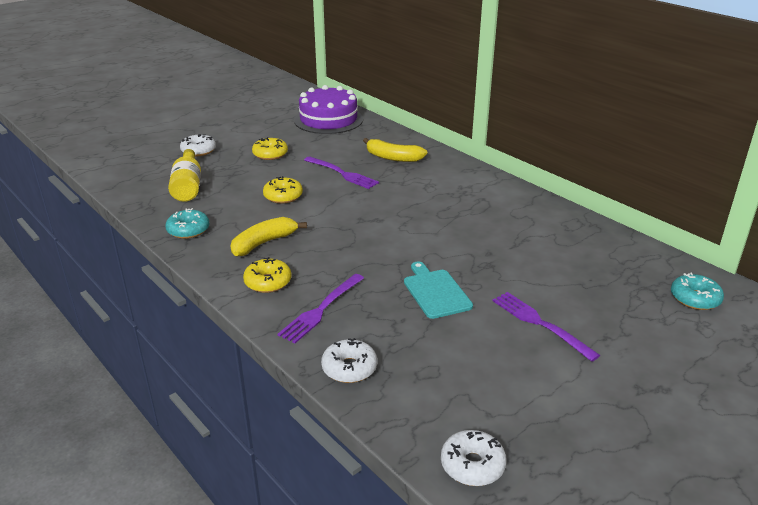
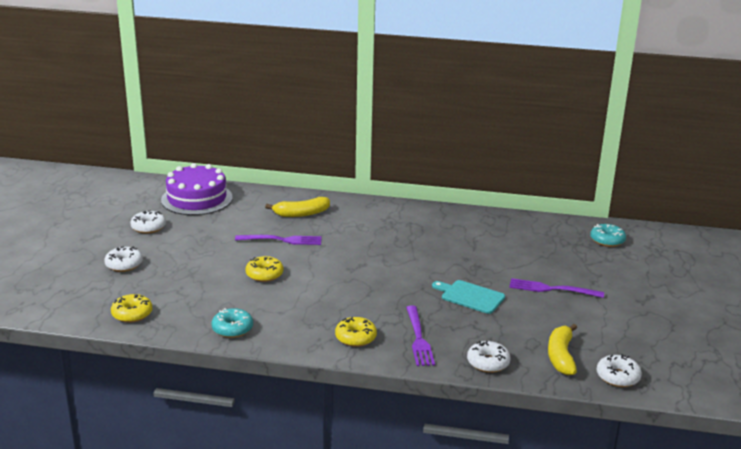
camera: 40 degrees left, 5 degrees down
(187, 186) = (169, 297): yellow bottle -> none
(259, 129) = (148, 227): none -> white donut
(264, 243) = (308, 313): yellow banana -> yellow banana (561, 356)
(270, 154) = (196, 245): yellow donut -> yellow donut (132, 314)

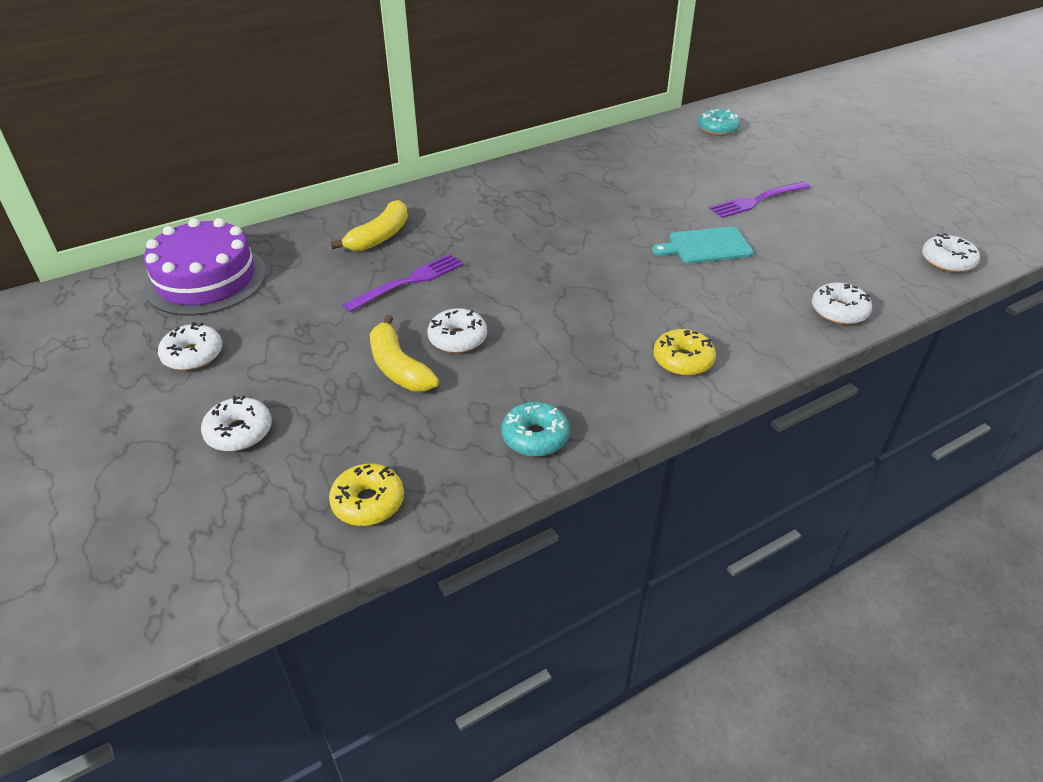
camera: 40 degrees left, 15 degrees up
(264, 274) = (457, 338): yellow donut -> white donut
(418, 338) = (740, 322): purple fork -> none
(561, 356) = (877, 267): yellow banana -> yellow banana (398, 367)

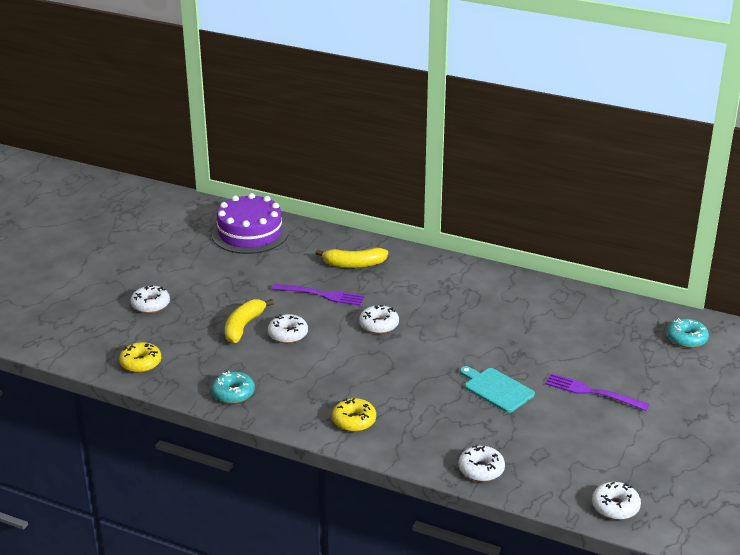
camera: 55 degrees right, 10 degrees down
(193, 355) = (189, 263): white donut -> white donut (379, 325)

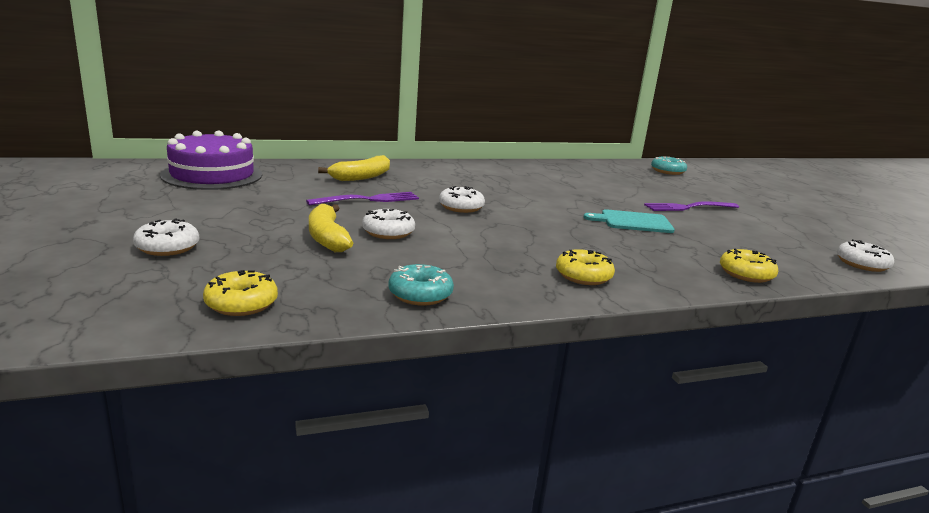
camera: 45 degrees left, 10 degrees down
(481, 469) = (746, 274): white donut -> yellow donut

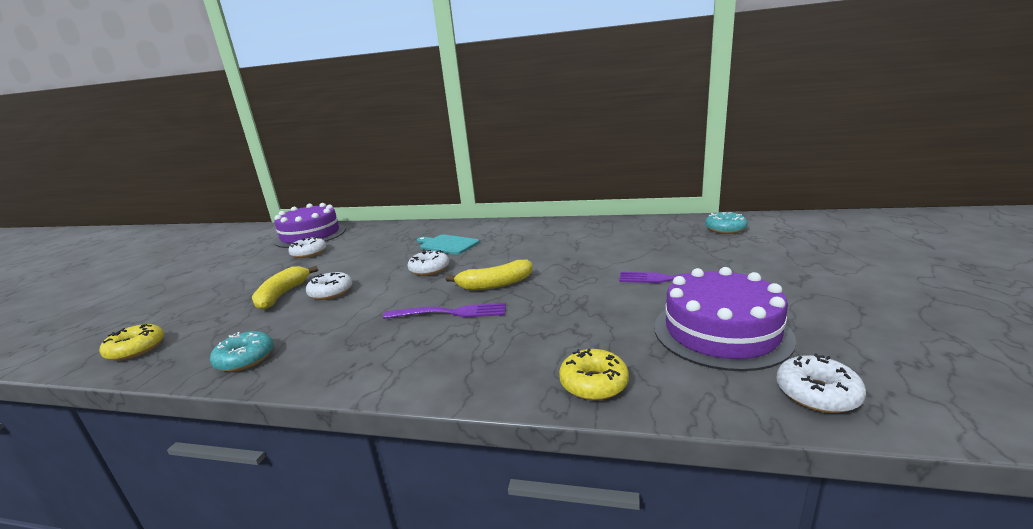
camera: 35 degrees right, 0 degrees up
(167, 247) = (185, 295): white donut -> white donut (309, 253)
(361, 177) = (403, 237): yellow banana -> yellow banana (495, 284)
(368, 200) = (371, 259): purple fork -> purple fork (450, 313)
(583, 276) = (404, 359): yellow donut -> none
(633, 222) = (570, 295): turquoise cutting board -> turquoise cutting board (447, 244)
(770, 238) = (721, 332): none -> purple cake

